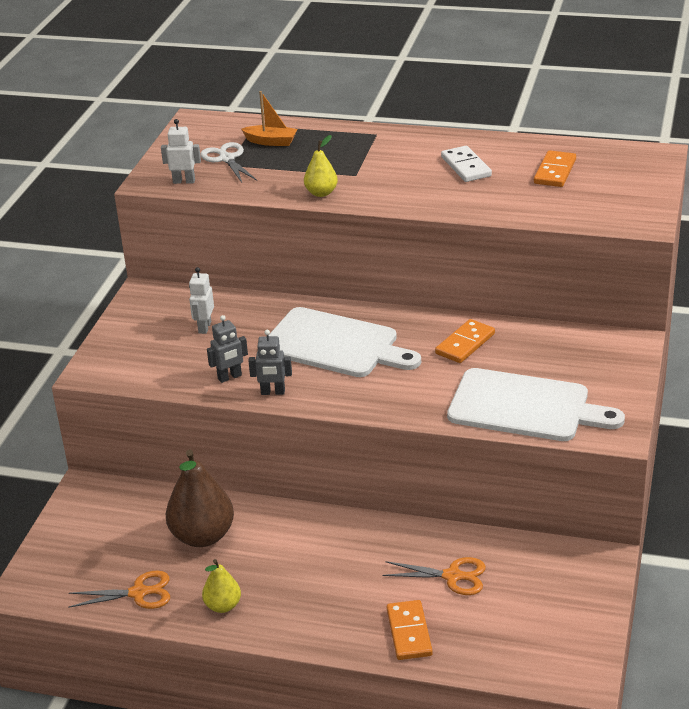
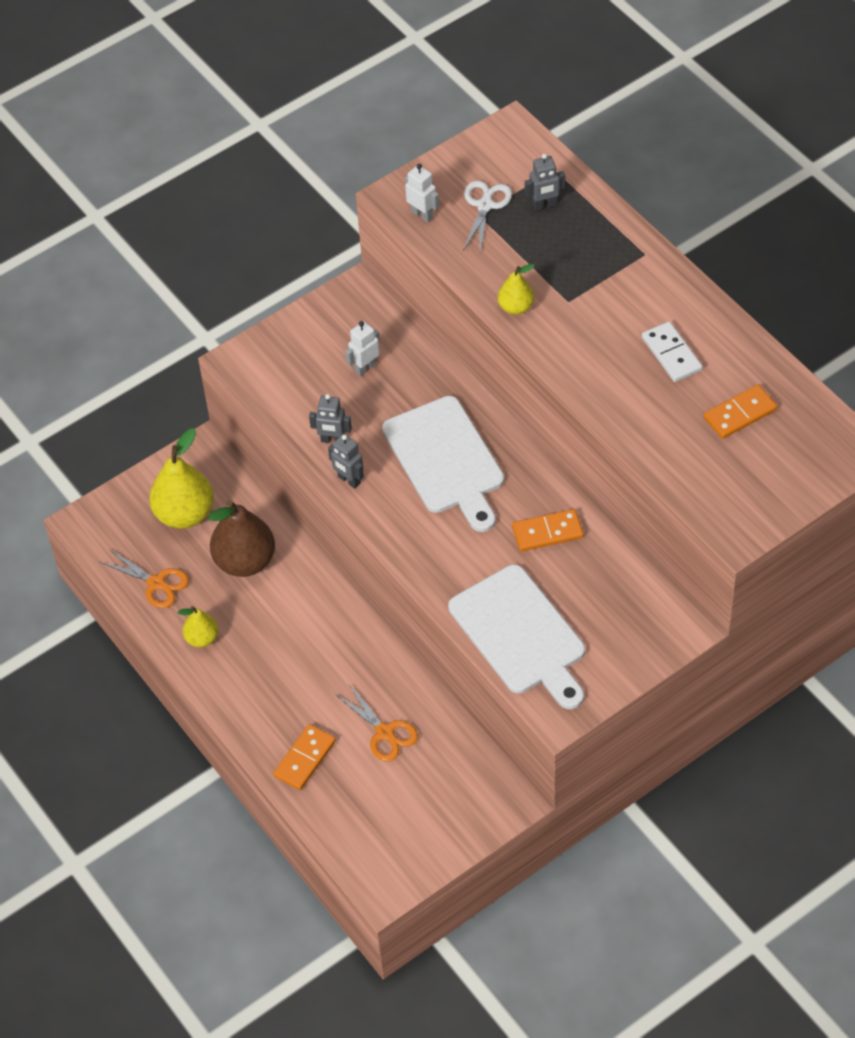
camera: 40 degrees right, 20 degrees up
(113, 535) = (184, 514): none -> yellow pear
(271, 142) = (544, 205): orange boat -> grey robot
(466, 167) = (671, 354): white domino -> white domino turned 45 degrees counterclockwise

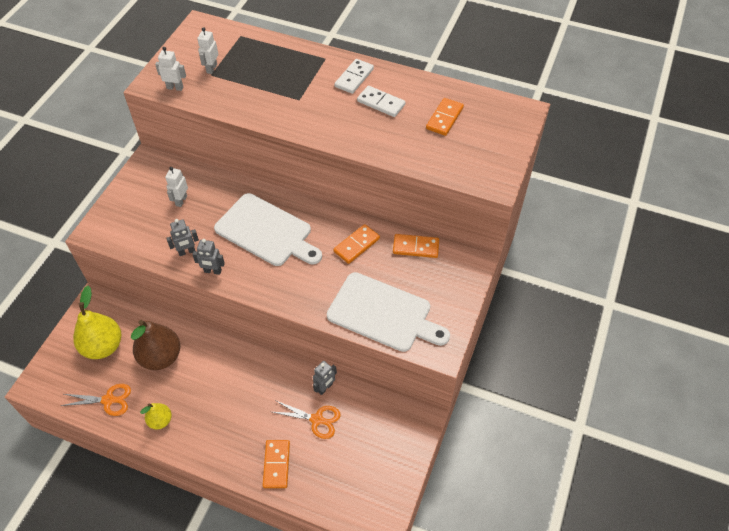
camera: 35 degrees left, 0 degrees up
(485, 205) = (211, 68): white scissors -> white robot
(516, 307) = (269, 115): yellow pear -> none
(544, 205) = (247, 55): grey robot -> grey robot (325, 388)
(622, 571) = (415, 247): none -> orange domino
(662, 301) = (354, 78): none -> white domino

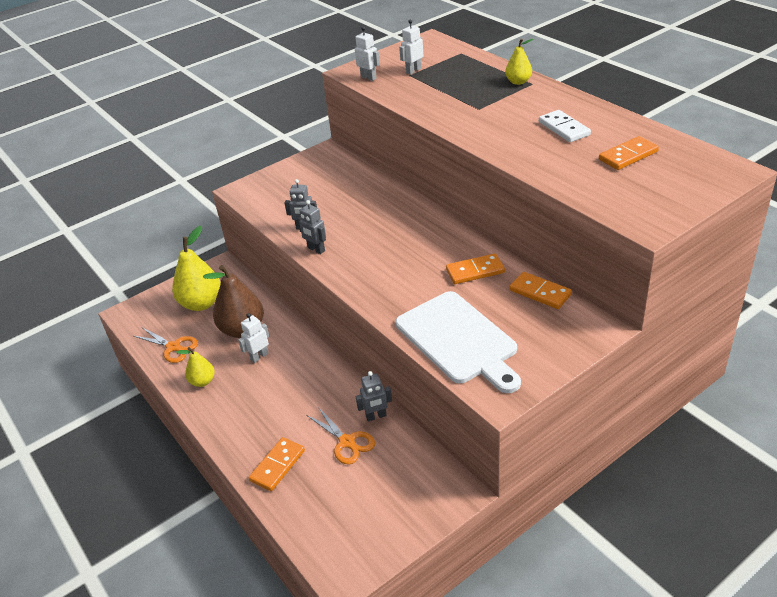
camera: 35 degrees right, 15 degrees down
(181, 201) = (331, 188): white robot -> white robot (259, 356)
(266, 231) = (391, 233): white cutting board -> none
(312, 59) = (518, 82): none -> yellow pear
(354, 78) = (550, 103): white domino -> none

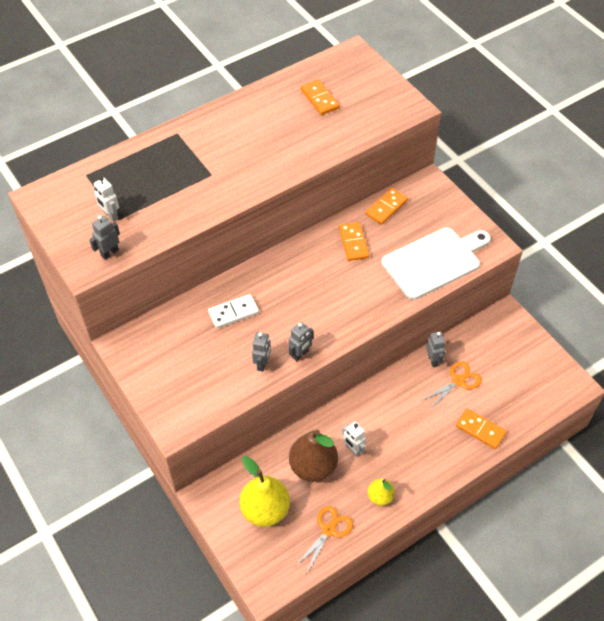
camera: 90 degrees left, 15 degrees up
(368, 77) = (109, 253): white robot -> grey robot
(518, 82) = (170, 141): yellow pear -> none
(563, 128) = (266, 126): white domino -> white domino (233, 312)

